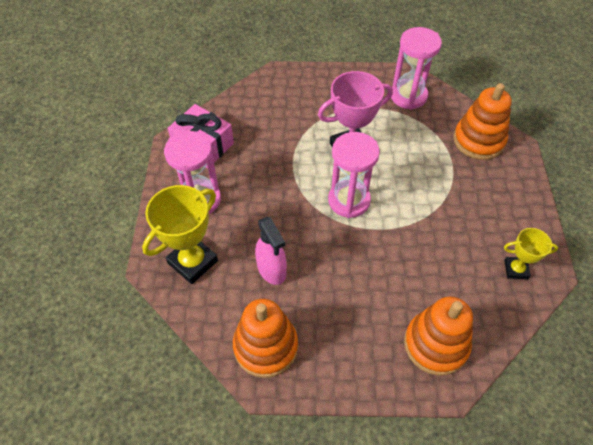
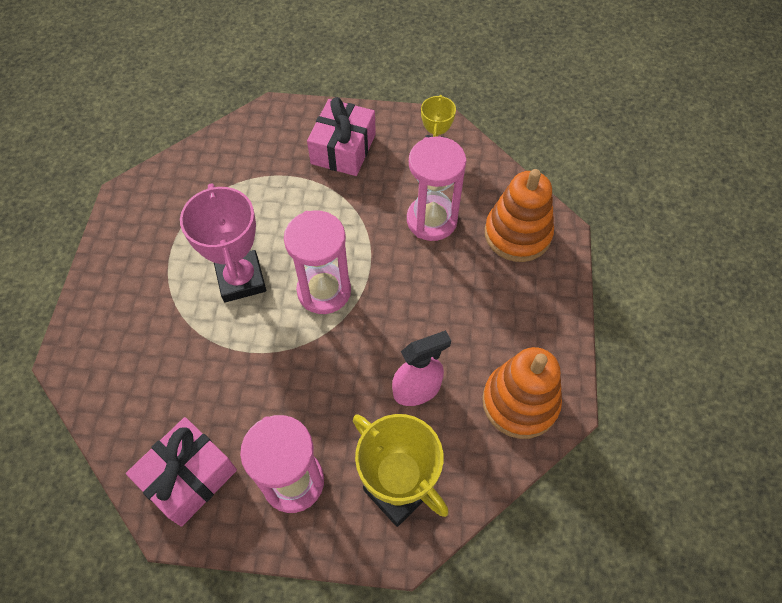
camera: 85 degrees left, 5 degrees up
(408, 96) = (164, 200): pink hourglass -> pink hourglass (431, 220)
(478, 140) = (257, 143): orange stacking toy -> none
(492, 199) = (343, 149): none -> pink gift

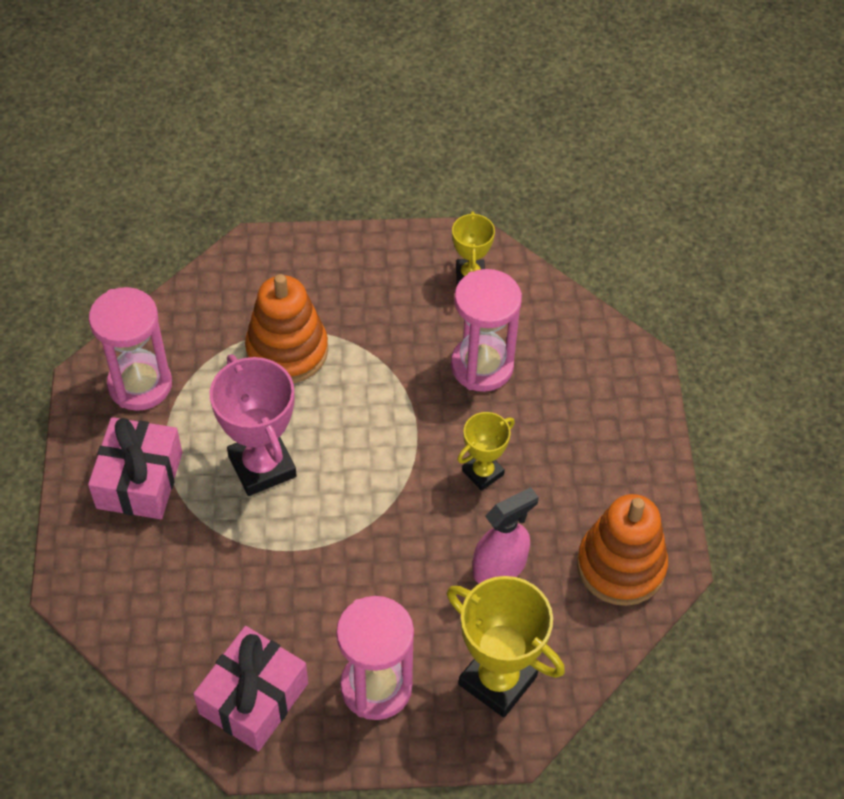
camera: 10 degrees left, 5 degrees down
(324, 291) = (367, 467): pink hourglass -> pink hourglass (140, 384)
(343, 149) = (355, 288): pink gift -> pink gift (139, 480)
(417, 307) = (483, 473): none -> yellow trophy
(517, 234) = (589, 371): orange stacking toy -> orange stacking toy (287, 350)

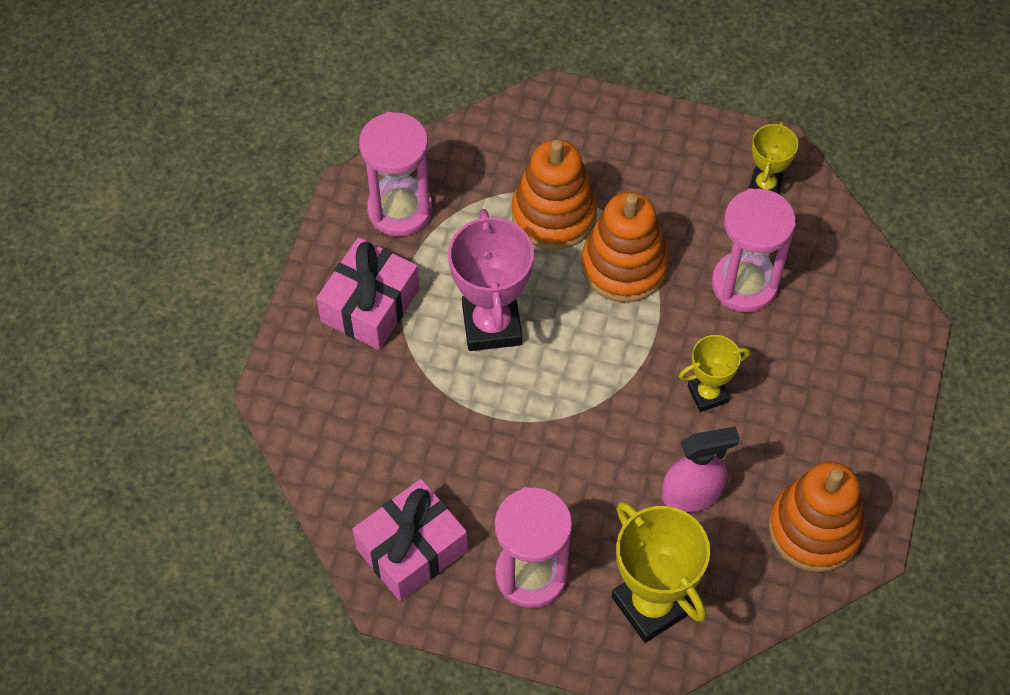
camera: 20 degrees right, 5 degrees up
(367, 379) = (624, 266): none -> orange stacking toy

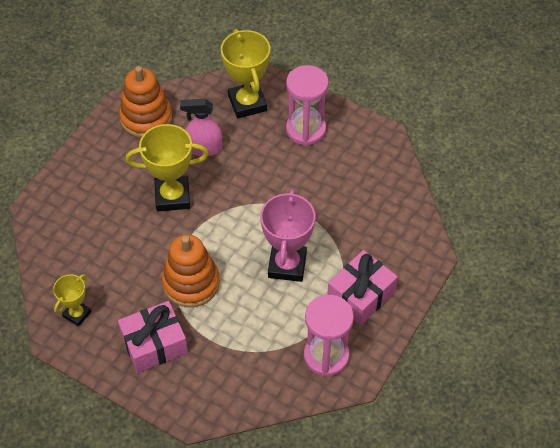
camera: 165 degrees left, 5 degrees down
(412, 549) = (367, 155): pink gift -> pink gift (154, 344)
(553, 214) = (224, 328): orange stacking toy -> none
(708, 394) = (172, 196): yellow trophy -> yellow trophy, size x1.74
(744, 284) = (121, 254): pink hourglass -> none

